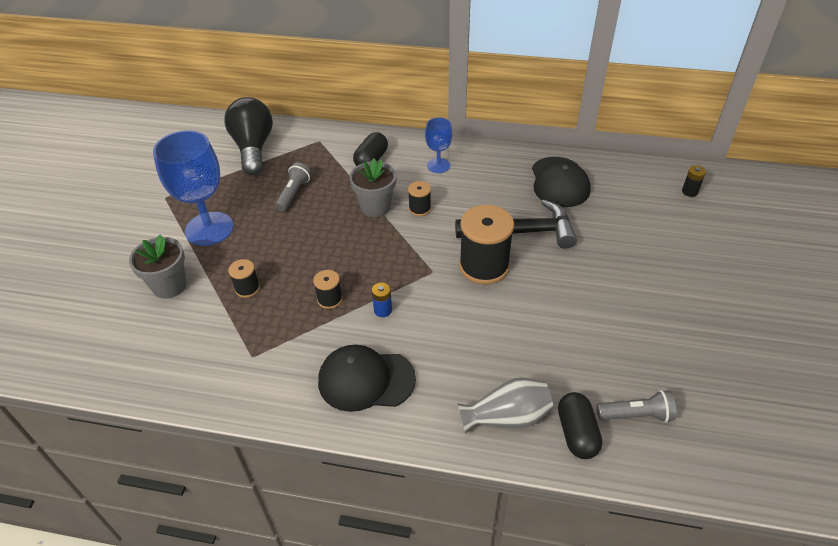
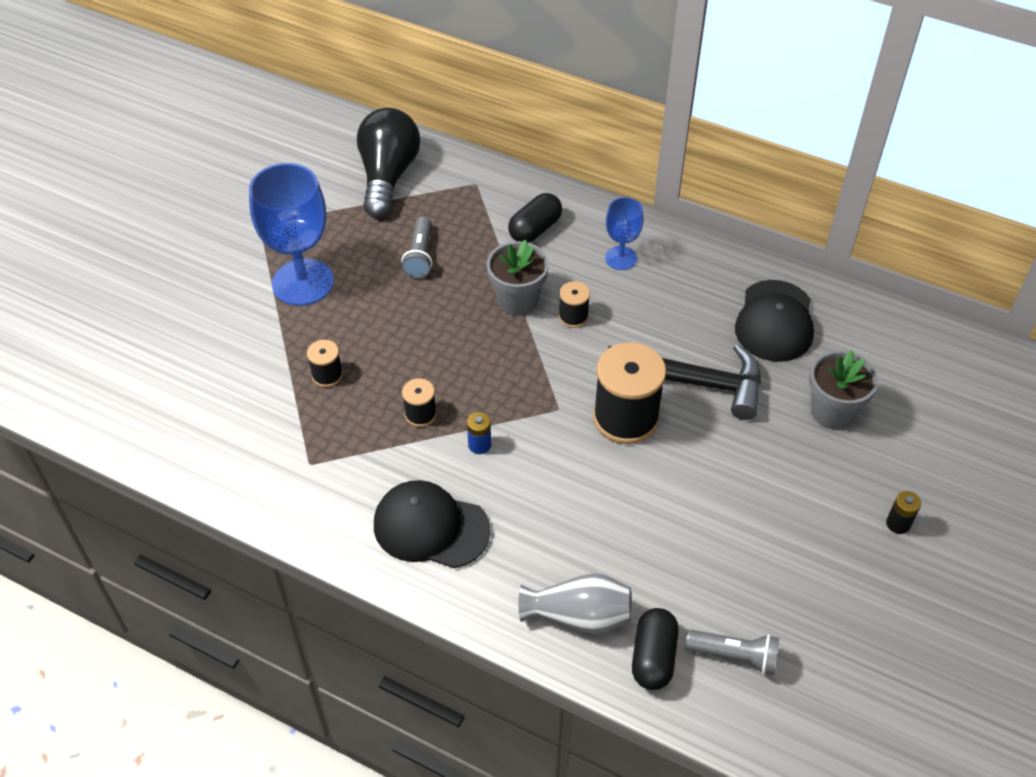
camera: 15 degrees right, 5 degrees up
(169, 286) = (237, 349): grey flower pot -> grey flower pot (832, 412)
(294, 193) = (420, 256): grey flashlight -> grey flashlight turned 150 degrees clockwise
(689, 192) = (950, 378): black battery -> black battery (898, 524)

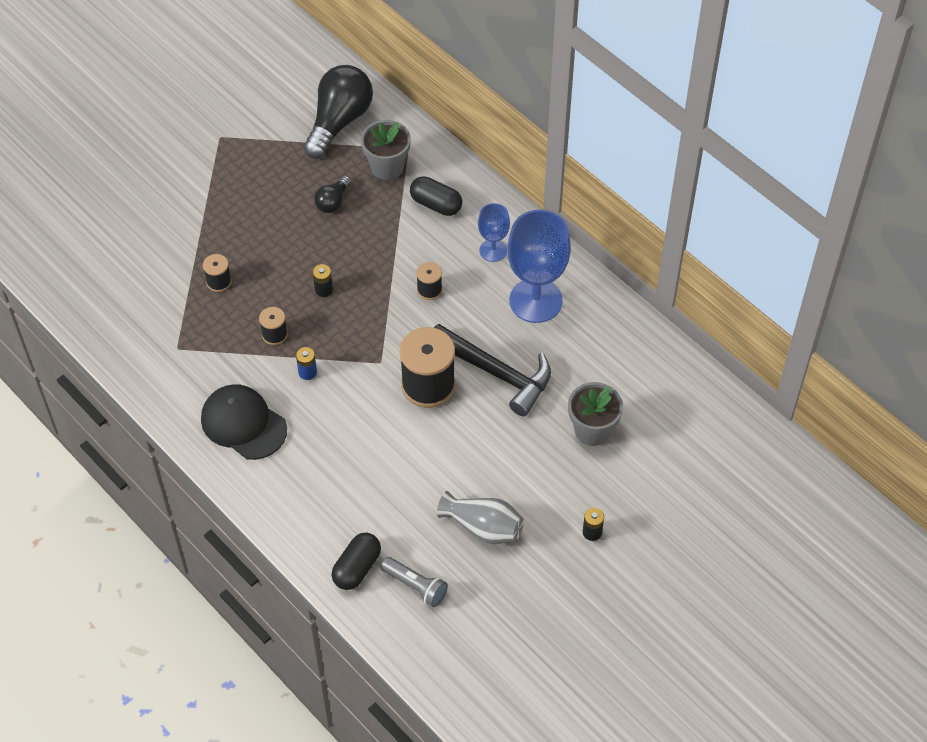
camera: 20 degrees right, 5 degrees up
(303, 282) = (232, 198): blue goblet -> blue goblet (535, 300)
(420, 256) = (333, 202): grey flashlight -> black light bulb
(454, 349) = (323, 290): none -> black battery
(517, 300) = (392, 263): grey flower pot -> grey flower pot (387, 167)
(535, 229) = (436, 204): black capsule -> black capsule turned 60 degrees clockwise
(579, 616) = (319, 522): grey vase -> grey vase (483, 527)
(775, 321) = (589, 342): black cap -> none

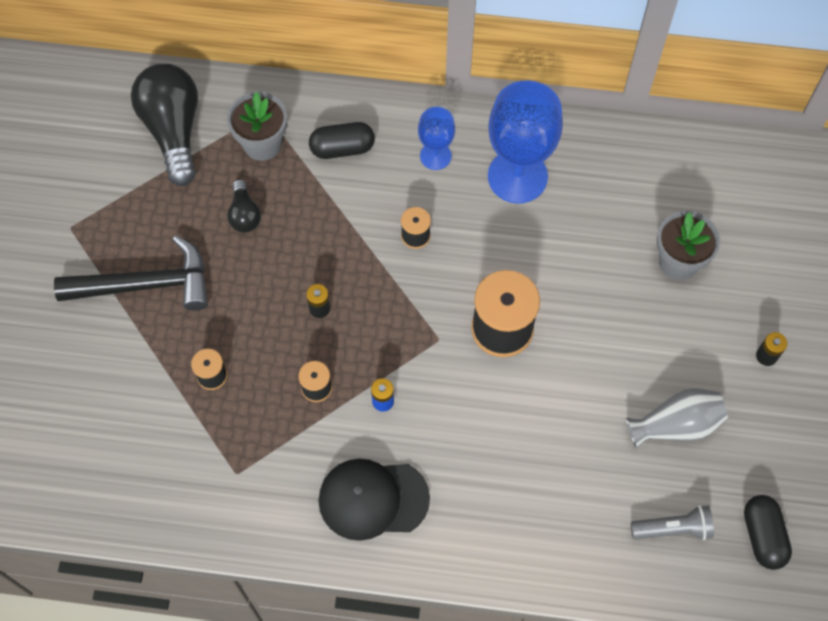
camera: 40 degrees left, 10 degrees up
(357, 568) = (608, 554): black capsule -> black capsule (763, 536)
(496, 373) = (549, 271): black hammer -> black hammer (145, 285)

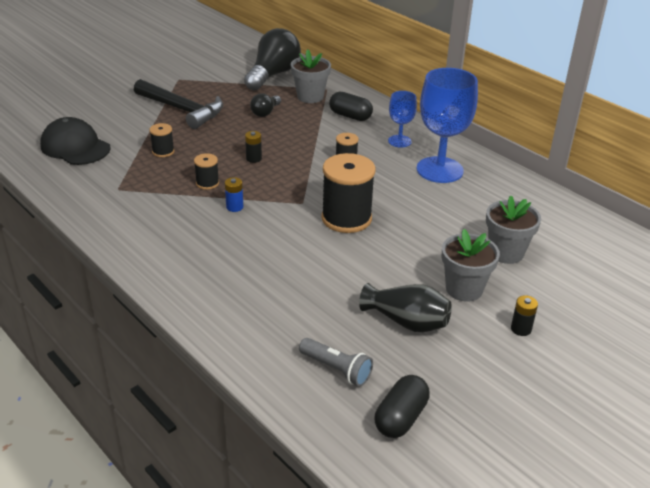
camera: 40 degrees right, 30 degrees down
(373, 499) = (169, 239): black cap -> black cap (75, 147)
(676, 425) = (407, 321): grey vase -> black vase
(685, 343) = (464, 289): none -> grey flower pot

